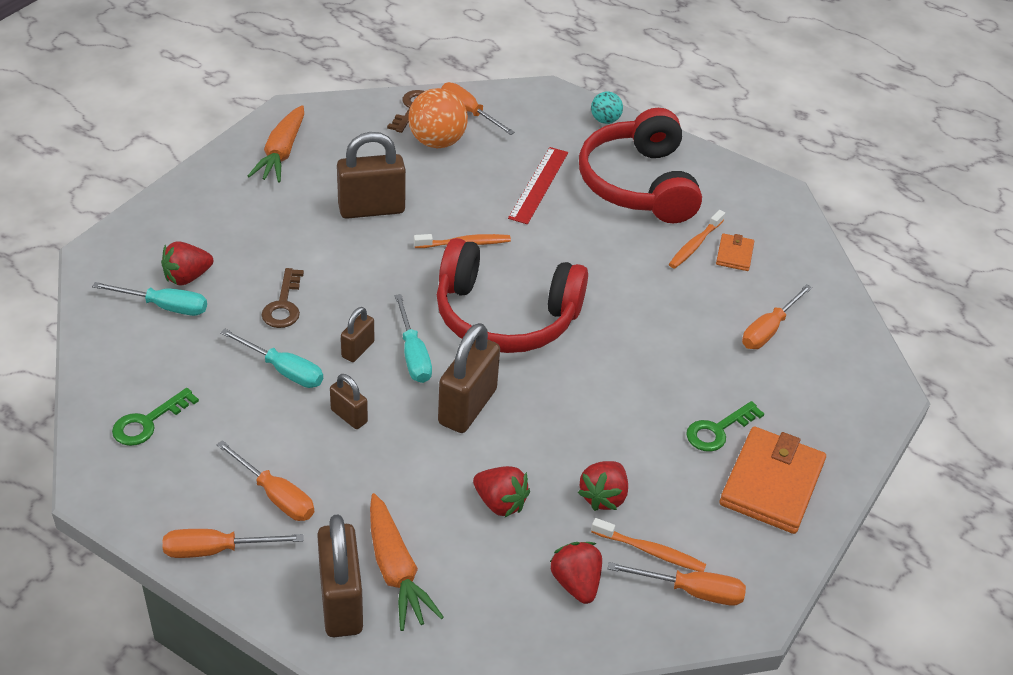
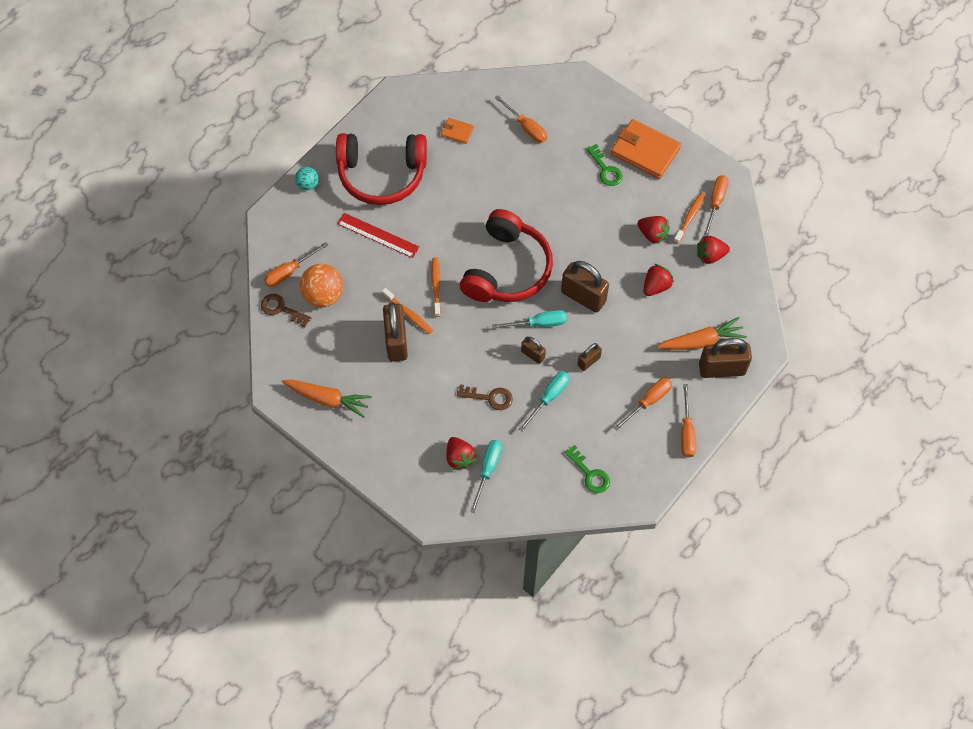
camera: 80 degrees left, 20 degrees up
(695, 245) = (446, 152): orange toothbrush -> orange toothbrush (408, 314)

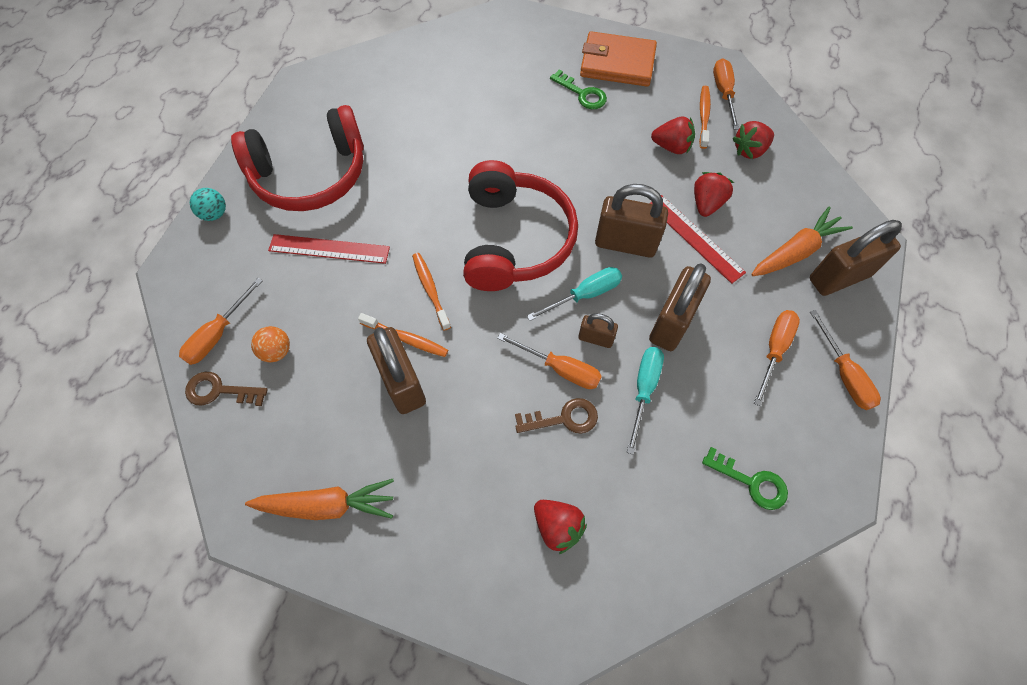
camera: 20 degrees left, 0 degrees up
(323, 295) = (276, 351): orange ball -> orange ball, size x0.56
(457, 132) = (389, 102): orange wallet -> none
(487, 470) = (607, 531): turquoise screwdriver -> none
(526, 127) = (470, 75): orange screwdriver -> orange screwdriver (560, 369)
(588, 361) = (672, 323): brown padlock -> brown padlock, size x1.89
(634, 308) = (695, 238): none -> red ruler

